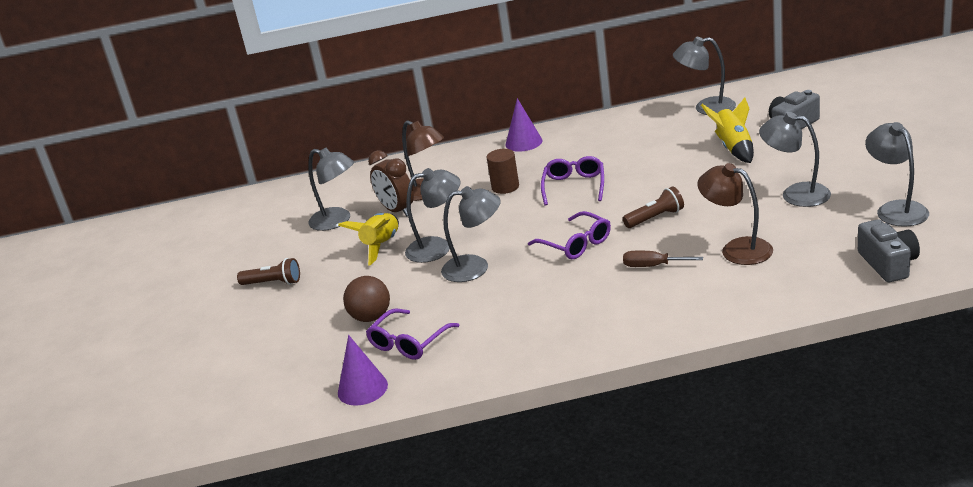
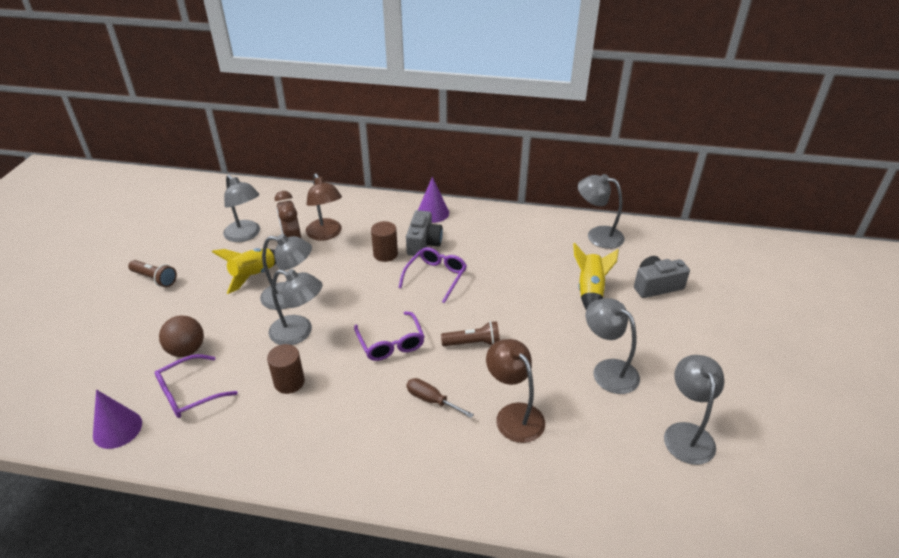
camera: 15 degrees right, 10 degrees up
(502, 301) = (289, 382): none -> brown cylinder
(888, 264) = (636, 504): grey camera -> grey camera (423, 243)

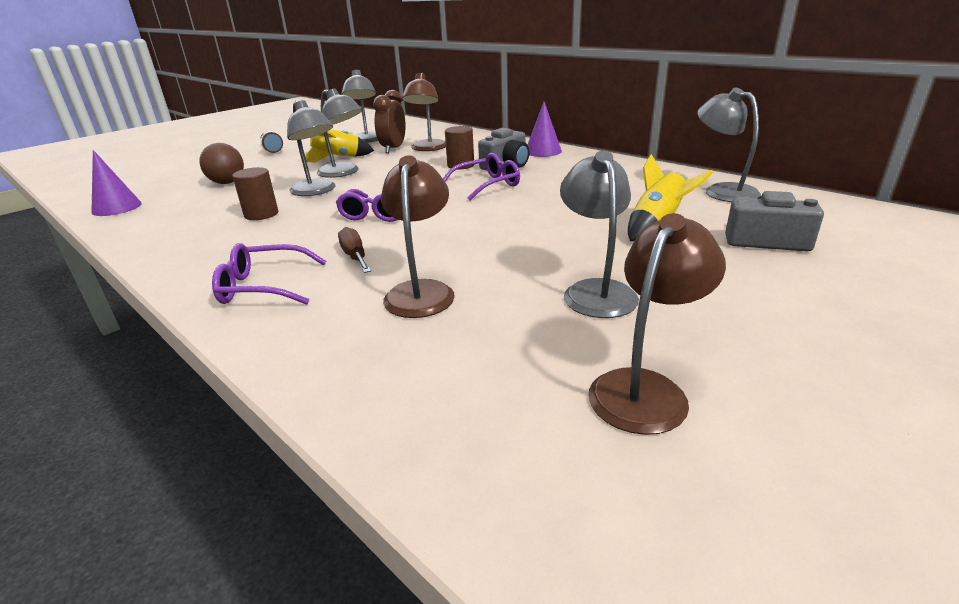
camera: 35 degrees right, 10 degrees down
(189, 393) = (188, 202): purple glasses -> purple glasses (264, 286)
(473, 343) = (458, 231): brown flashlight -> none
(686, 433) = (645, 388): grey lamp -> brown lamp

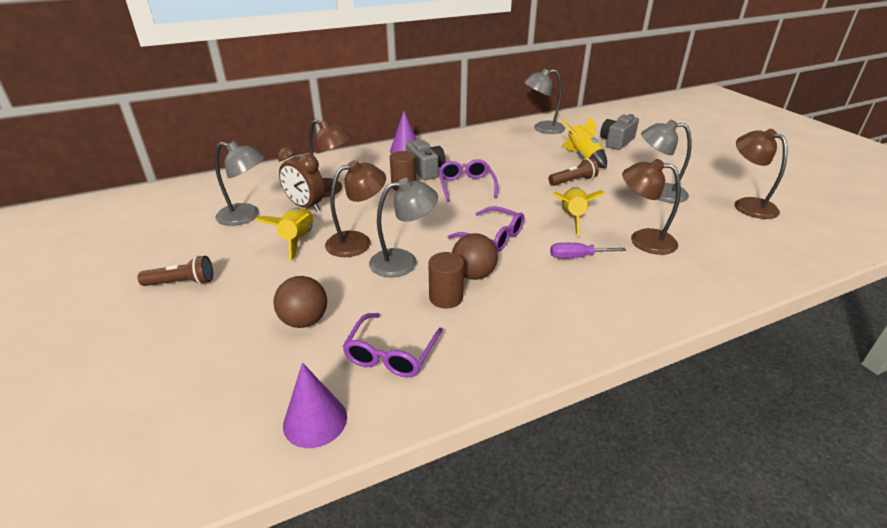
camera: 70 degrees left, 5 degrees up
(264, 286) = (615, 300): purple glasses -> purple glasses (391, 354)
(302, 217) = (473, 274): none -> brown ball
(344, 173) = (357, 242): grey lamp -> brown lamp
(355, 256) = (577, 257): brown screwdriver -> purple screwdriver
(452, 242) = (572, 218): none -> yellow rocket
(564, 230) = (573, 181): none -> brown flashlight

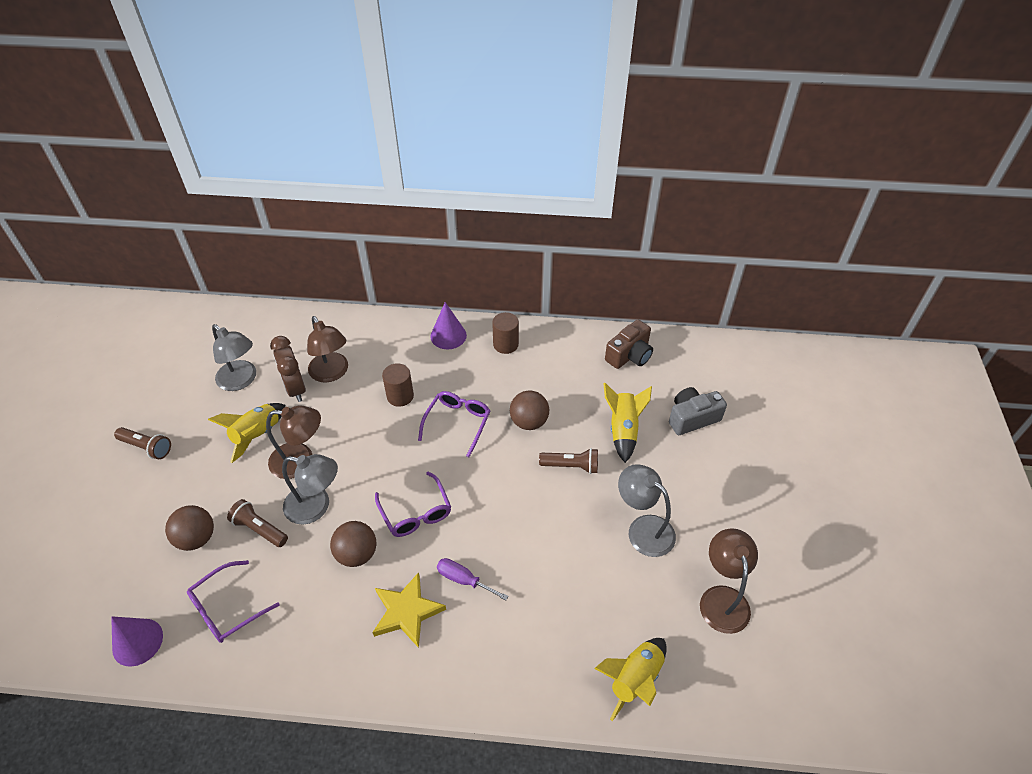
camera: 30 degrees right, 15 degrees up
(364, 292) = (259, 529): none -> brown flashlight
(425, 170) = (441, 379): grey camera -> none
(446, 298) = (312, 570): brown cylinder -> brown cylinder (505, 344)
(517, 171) = (529, 422): none -> brown ball
(542, 128) = (629, 355): grey lamp -> brown camera
(557, 290) = (406, 612): none -> yellow star
(572, 218) = (513, 523): yellow rocket -> yellow rocket (634, 679)
(643, 240) = (549, 590): brown lamp -> none

